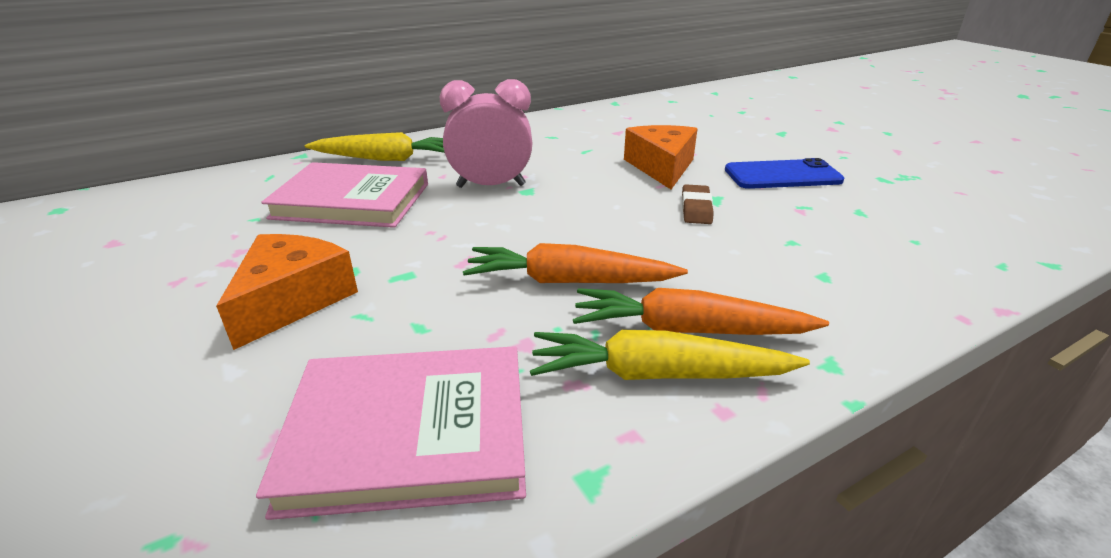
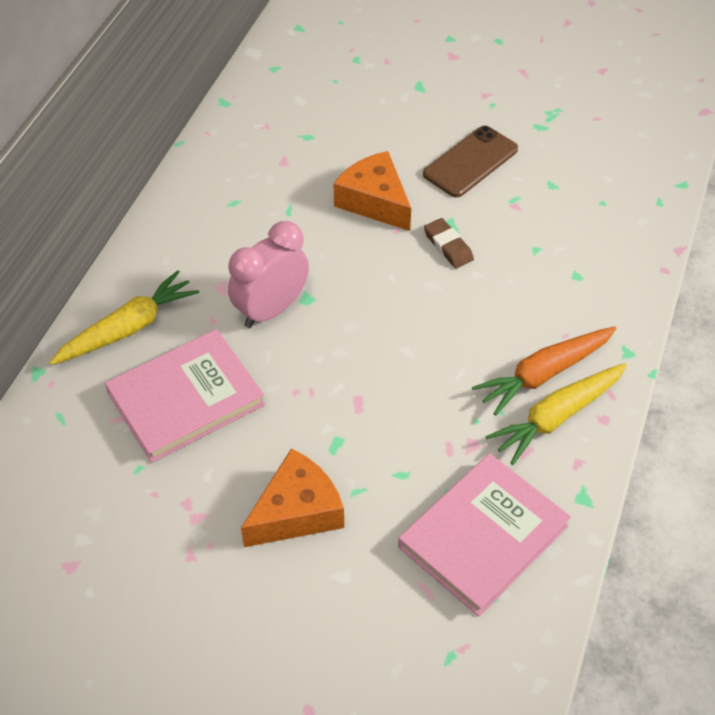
camera: 40 degrees left, 20 degrees up
(292, 300) = (297, 511): orange cheese -> orange cheese turned 75 degrees clockwise
(568, 281) = (442, 378): orange carrot -> none
(782, 175) = (470, 162): blue phone -> brown phone

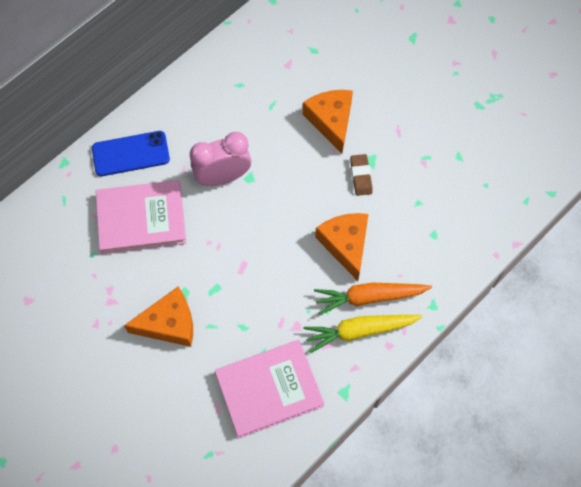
camera: 25 degrees right, 15 degrees up
(128, 328) = (130, 153): yellow carrot -> blue phone
(470, 162) = (413, 115): brown phone -> none
(476, 327) = (345, 244): none -> orange cheese

